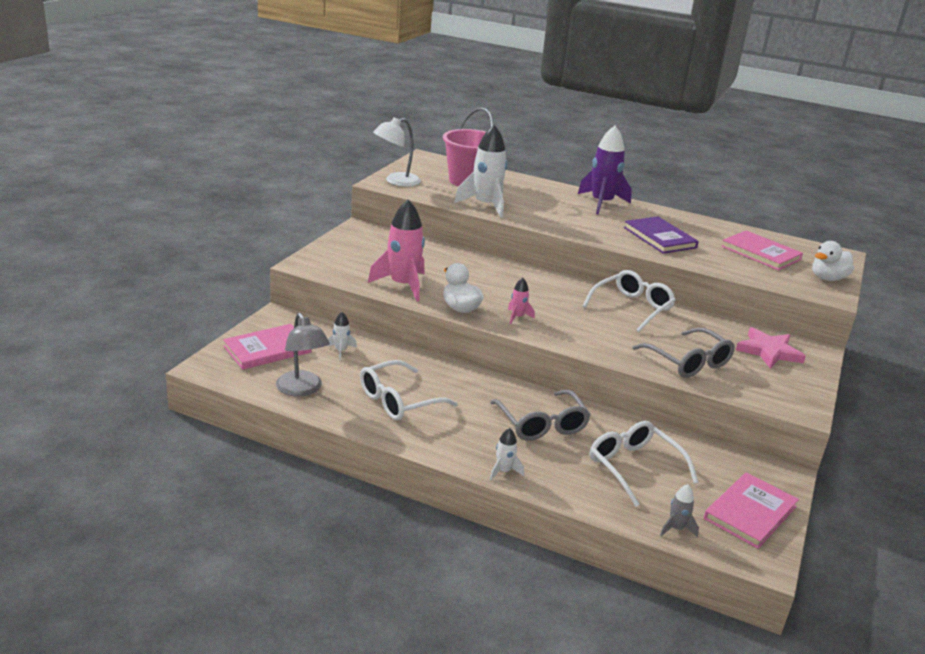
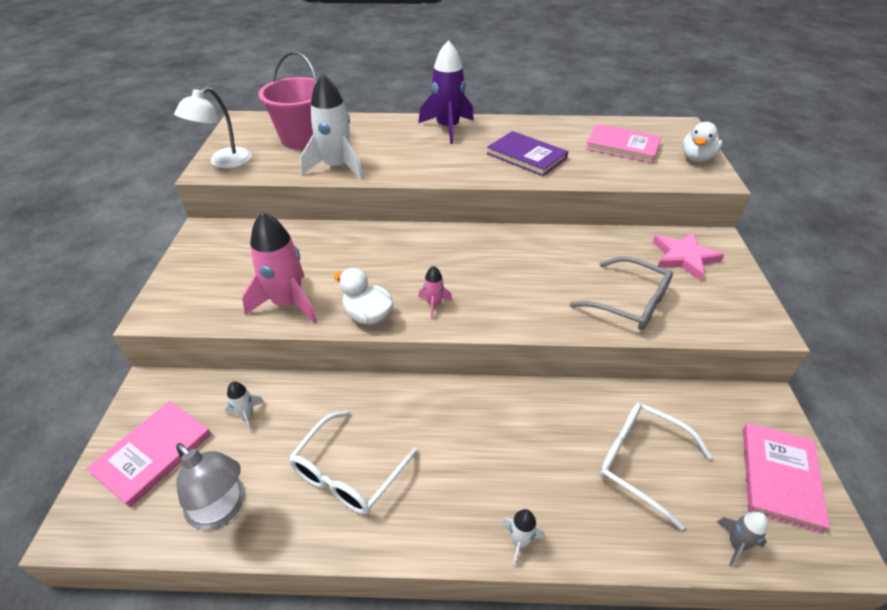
camera: 20 degrees left, 15 degrees up
(541, 424) = (518, 437): grey glasses -> none
(632, 308) = (534, 246): white glasses -> none

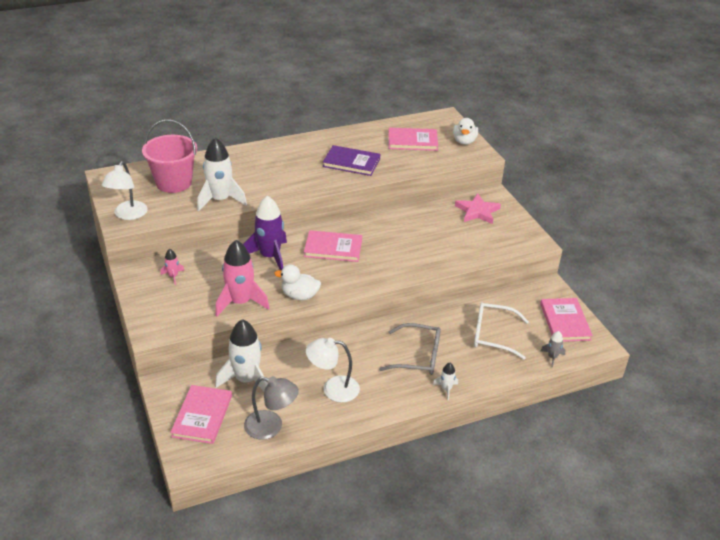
camera: 25 degrees left, 5 degrees down
(247, 415) = (246, 380): white rocket -> white rocket, size x2.16
(348, 473) = (333, 389): white glasses -> white lamp
(434, 304) = (338, 278): pink rocket -> pink rocket (173, 276)
(447, 128) = (280, 151): purple rocket -> purple rocket (270, 256)
(453, 260) = (333, 248): none -> pink book
(629, 303) = (456, 247): grey glasses -> grey glasses (418, 357)

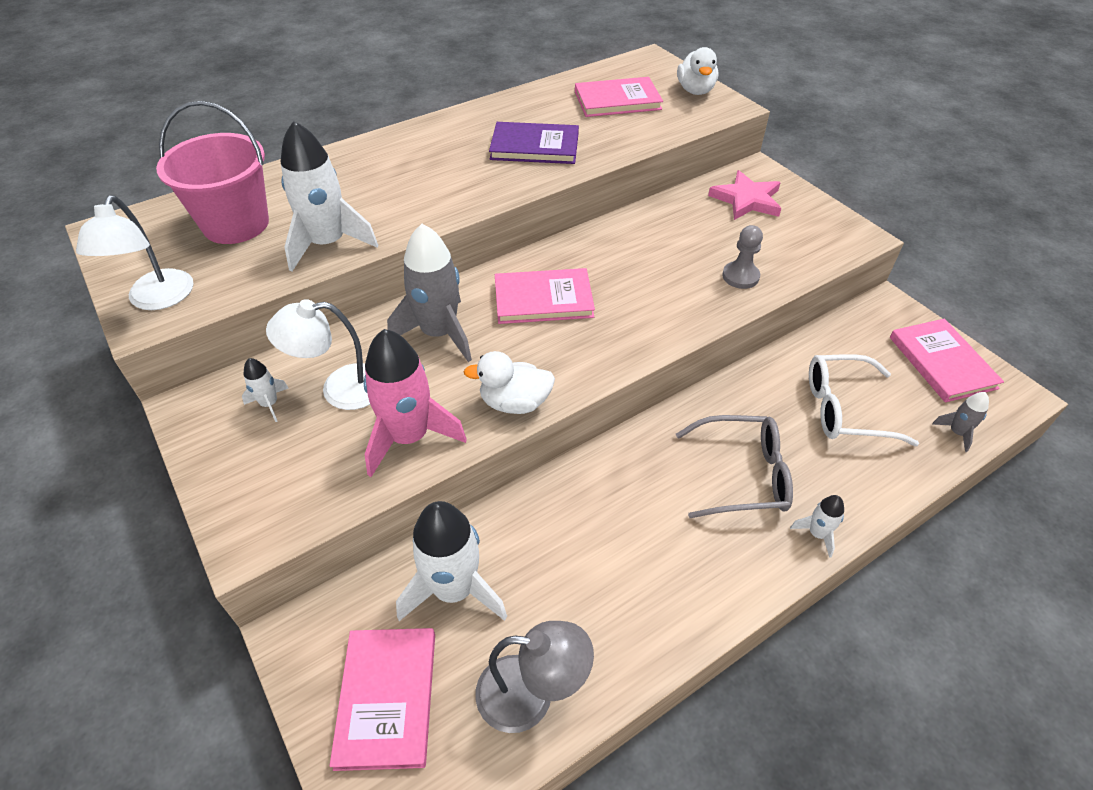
camera: 10 degrees left, 10 degrees up
(173, 276) = (269, 404): pink rocket -> white rocket
(270, 256) = (439, 333): purple rocket -> grey rocket
(333, 389) = (620, 575): white lamp -> white lamp (340, 389)
(452, 253) = (740, 276): none -> grey pawn

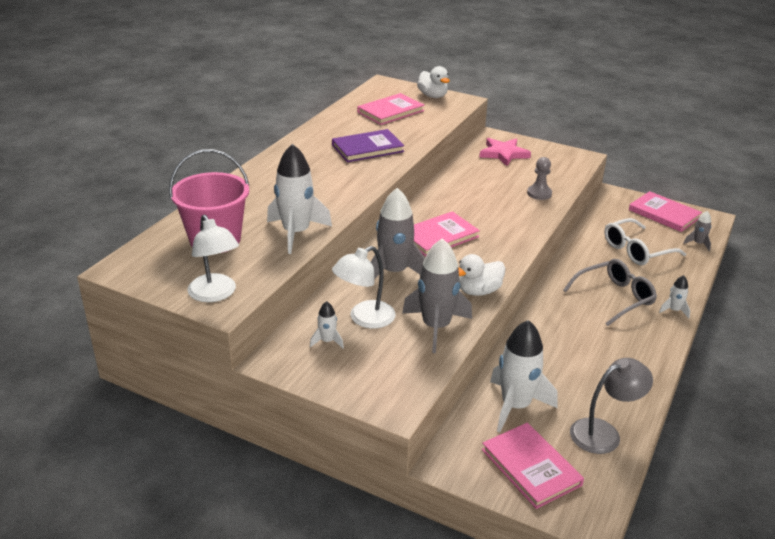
camera: 30 degrees left, 15 degrees down
(409, 437) = (436, 327): pink rocket -> grey rocket

